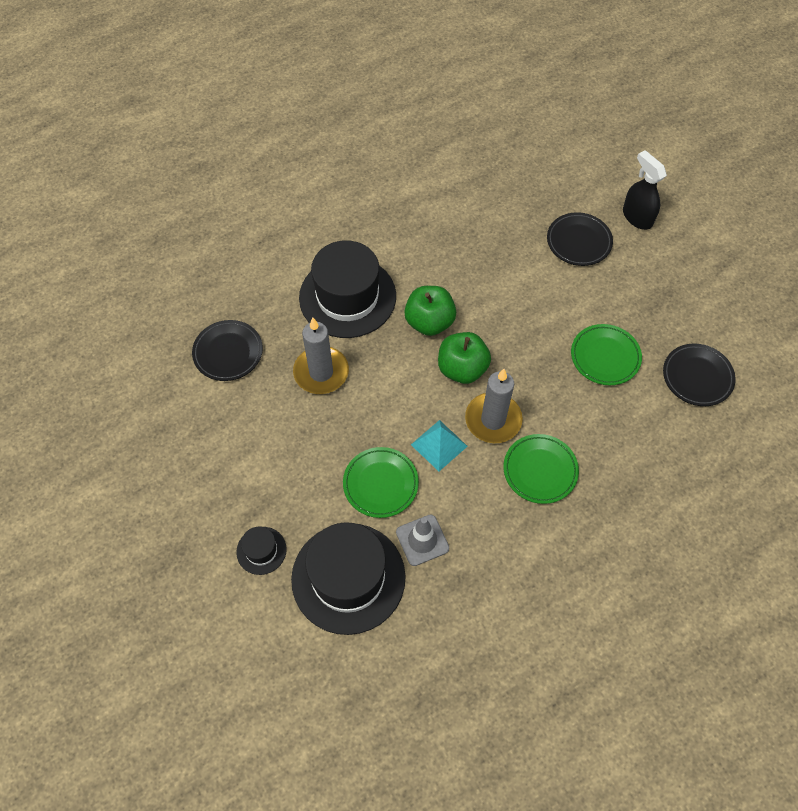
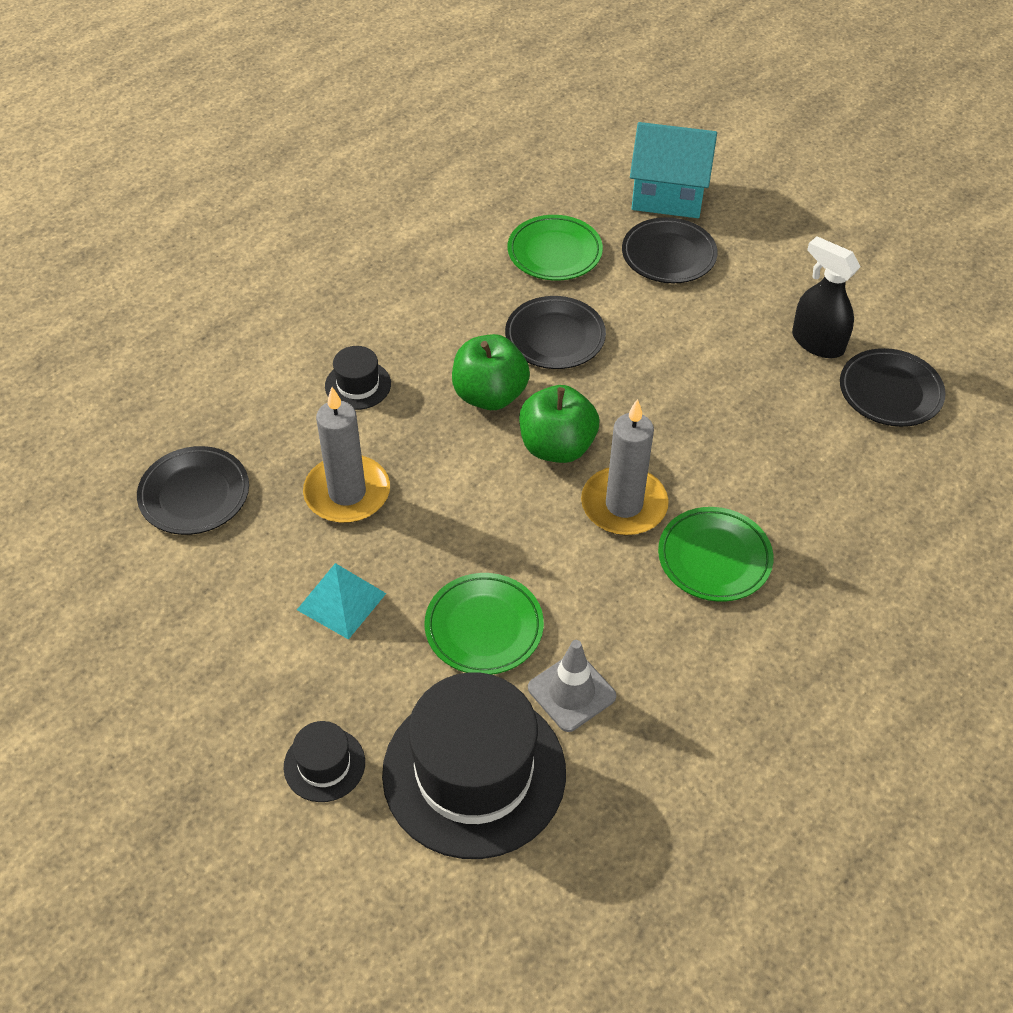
camera: 15 degrees left, 10 degrees down
(347, 297) = (358, 385): black hat -> black hat, size x0.45
(439, 445) = (555, 555): turquoise pyramid -> turquoise pyramid (341, 601)
(484, 288) = (555, 337): none -> black plate
(593, 194) = (668, 195): none -> turquoise house
(605, 357) = (755, 391): green plate -> green plate (554, 252)
(637, 217) = (737, 212): black spray bottle -> black spray bottle (817, 342)

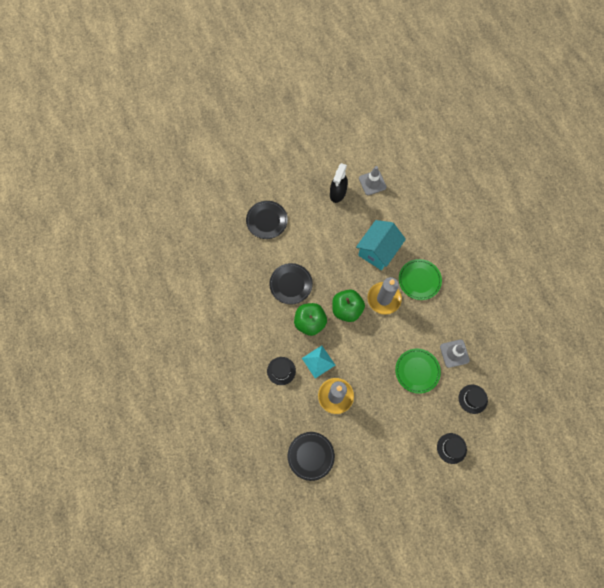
camera: 65 degrees left, 20 degrees up
(341, 601) = (385, 417): turquoise pyramid -> turquoise pyramid (318, 361)
(474, 772) = (473, 399): black hat -> black hat, size x0.45
(554, 252) = (243, 263): green plate -> none
(668, 195) = (232, 203): turquoise house -> turquoise house (378, 251)
(817, 342) = (337, 193): black spray bottle -> black spray bottle turned 45 degrees counterclockwise
(890, 392) = (372, 183): black plate -> grey traffic cone

